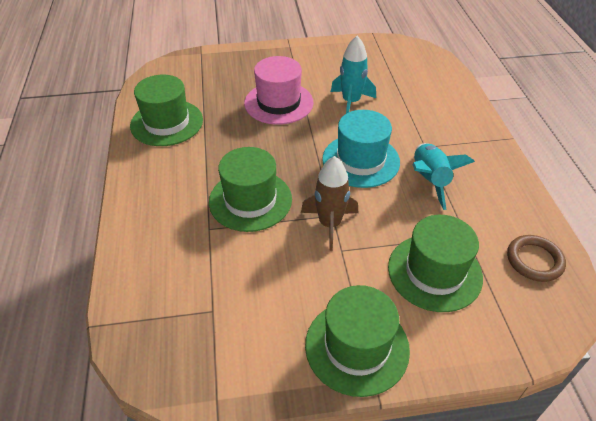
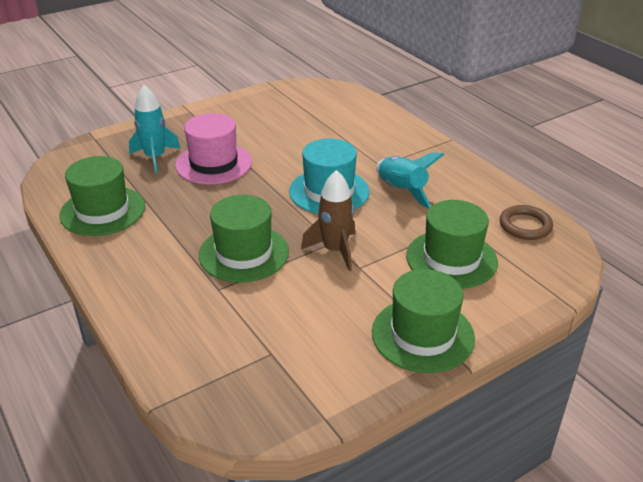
camera: 25 degrees left, 10 degrees down
(351, 102) = (286, 145): turquoise rocket -> turquoise rocket (155, 158)

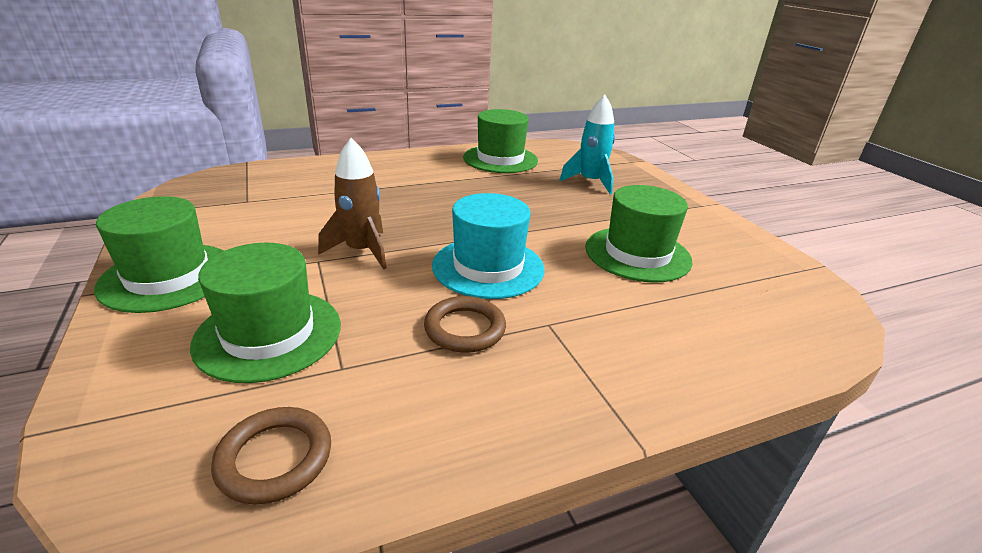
camera: 100 degrees right, 5 degrees down
(214, 163) = (573, 207): pink hat -> none
(244, 253) = (395, 205): green hat -> green hat (637, 254)
(401, 191) = (465, 328): turquoise rocket -> brown ring

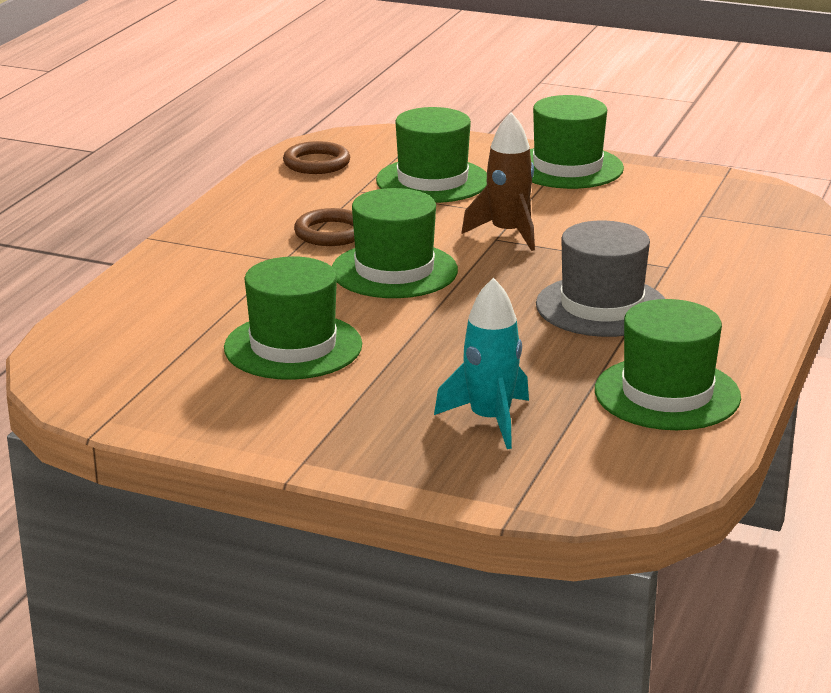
camera: 135 degrees right, 5 degrees down
(435, 191) = (602, 307): none -> grey hat
(488, 267) = (394, 271): turquoise hat -> green hat

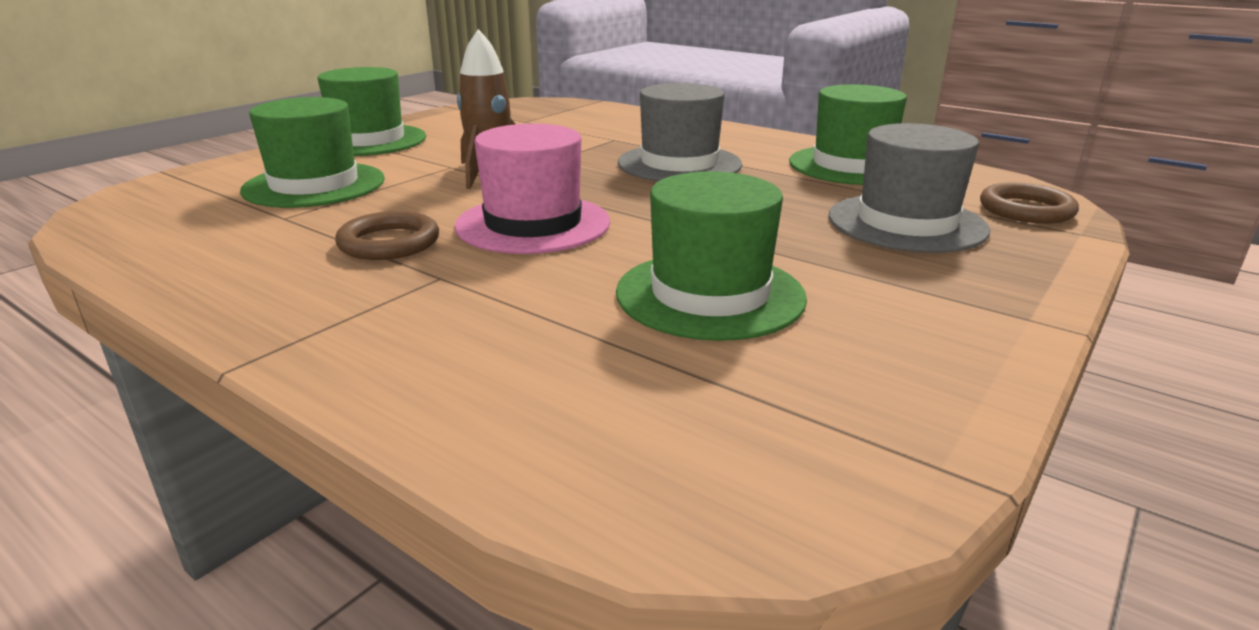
camera: 75 degrees left, 0 degrees up
(316, 163) = (156, 229): brown ring -> brown ring (1026, 210)
(394, 271) = (533, 224): green hat -> pink hat
(490, 420) = (906, 223): turquoise rocket -> grey hat

